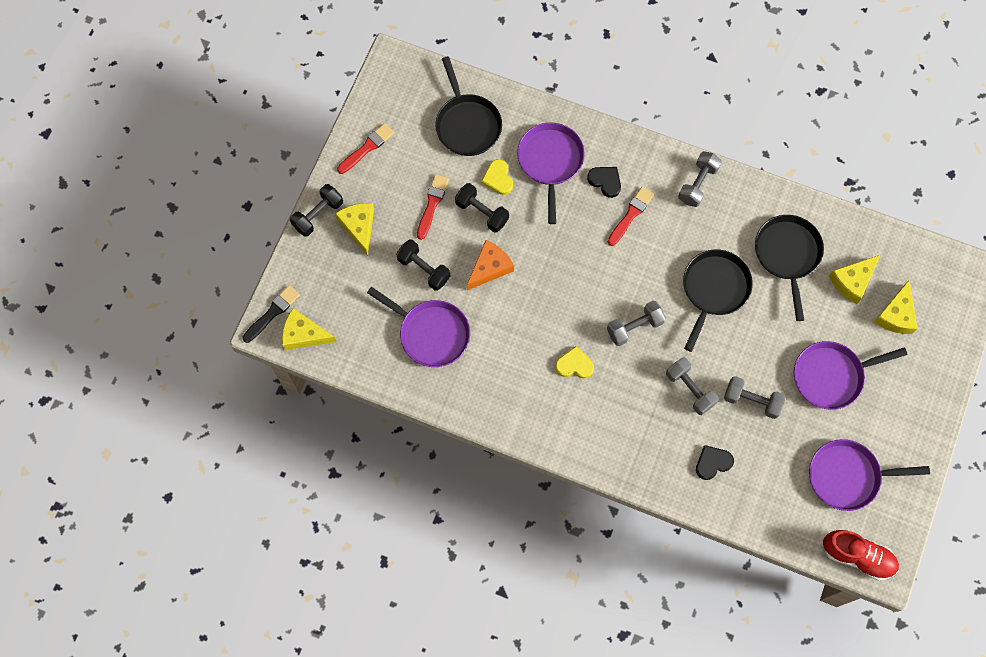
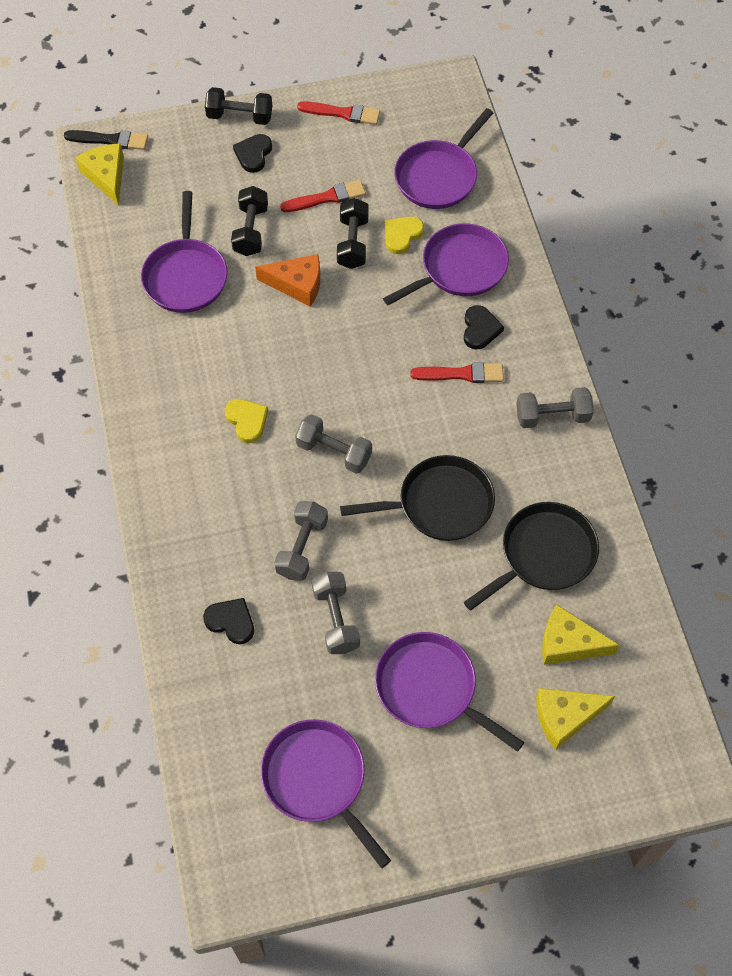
camera: 55 degrees right, 10 degrees down
(359, 227) = (253, 154): yellow cheese -> black heart
(467, 124) = (438, 176): black pan -> purple pan
(857, 556) = (223, 850): red shoe -> none

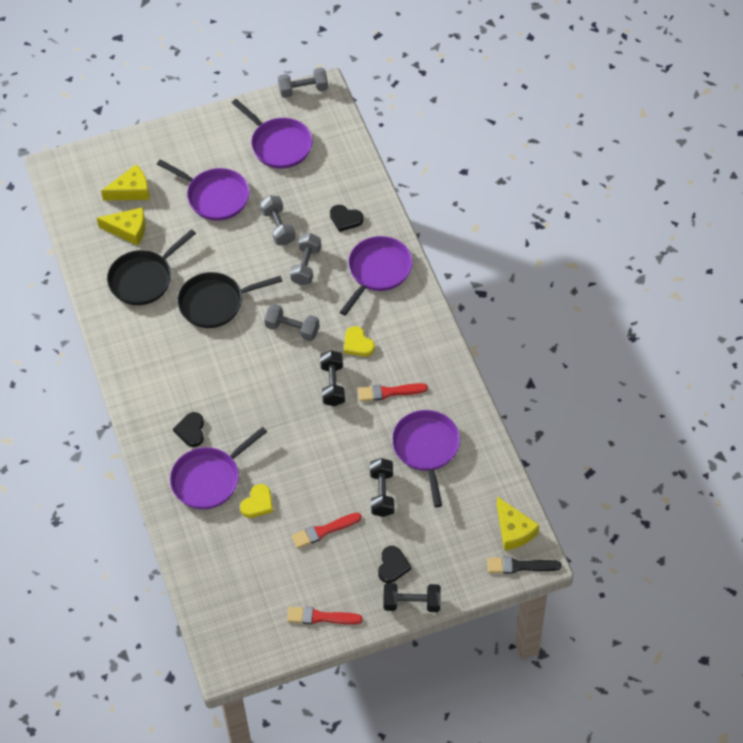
camera: 175 degrees right, 5 degrees down
(297, 284) = (337, 451): orange cheese -> none
(352, 243) = (297, 492): black dumbbell -> black dumbbell (333, 384)
(438, 176) = (231, 562): purple pan -> purple pan (378, 271)
(461, 374) = (204, 394): red brush -> red brush (389, 392)
(552, 416) = (136, 371): grey dumbbell -> grey dumbbell (303, 90)

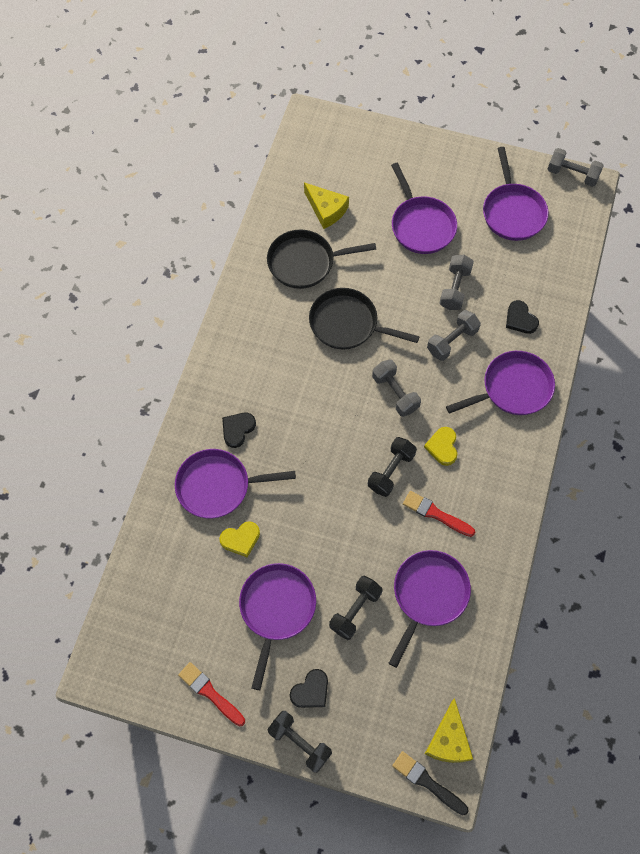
camera: 35 degrees right, 10 degrees up
(131, 190) = (355, 176): yellow cheese -> none
(324, 531) = (276, 609): red brush -> purple pan

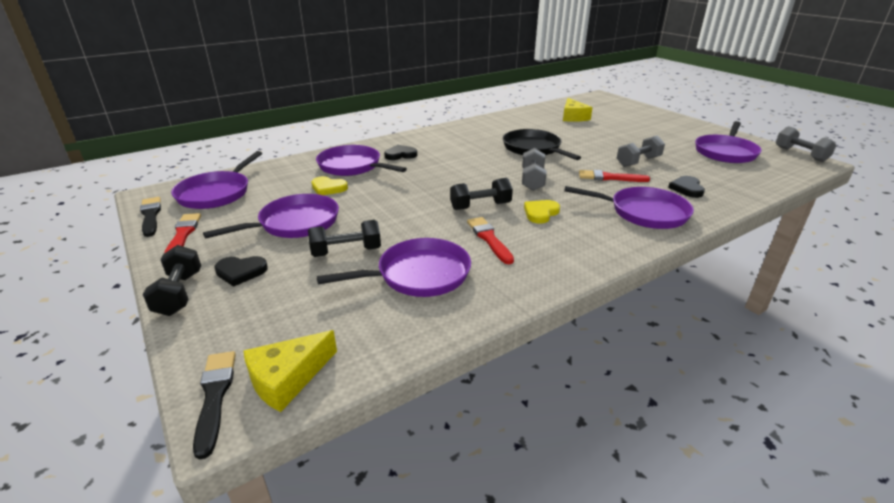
camera: 40 degrees right, 35 degrees down
(146, 696) = (151, 216): none -> black brush
(305, 262) = (534, 125): black pan -> none
(421, 225) = (638, 137): purple pan -> purple pan (216, 193)
(452, 341) = (609, 178): grey dumbbell -> red brush

